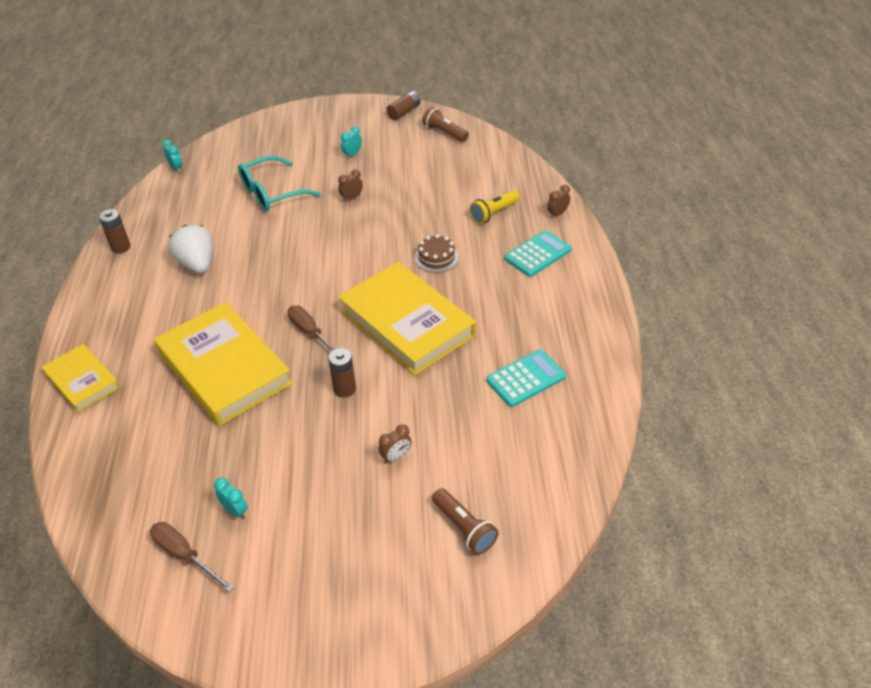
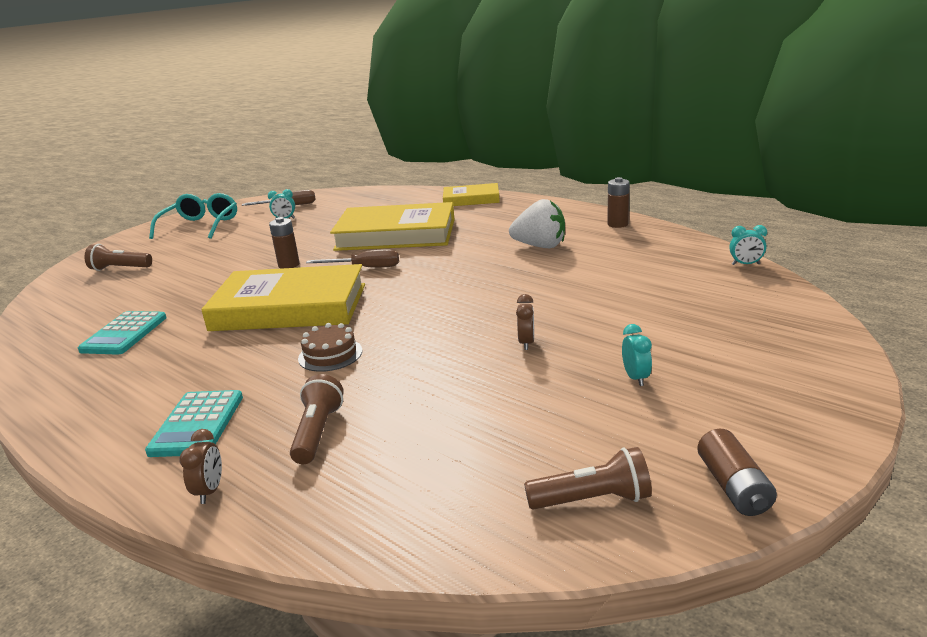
camera: 135 degrees right, 20 degrees down
(271, 193) = (613, 300): turquoise glasses -> turquoise glasses (201, 226)
(396, 457) = (204, 265): brown clock -> none
(493, 213) = (318, 432): yellow flashlight -> brown flashlight

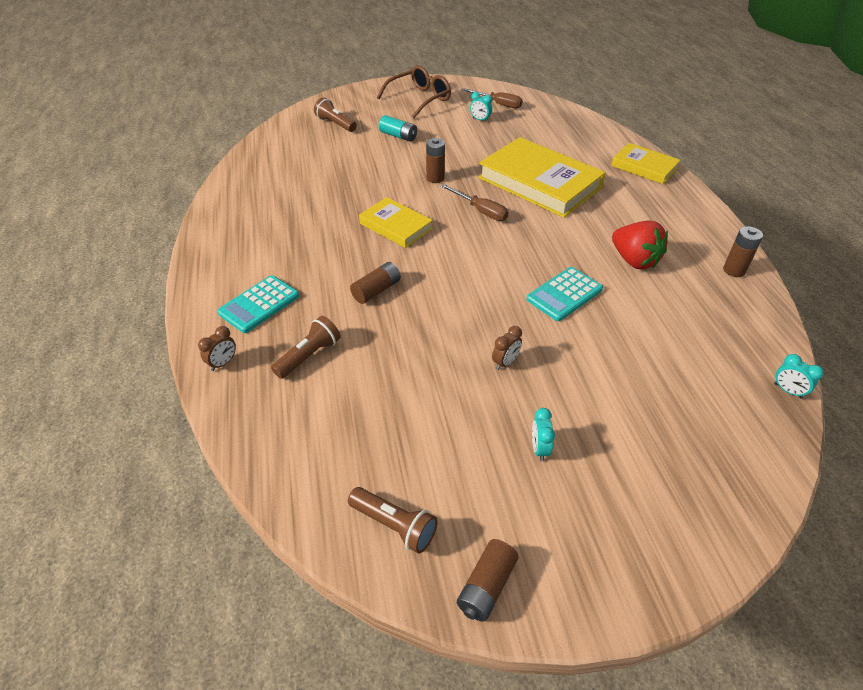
camera: 35 degrees right, 20 degrees up
(124, 334) = (288, 195): turquoise calculator -> turquoise calculator (564, 294)
(201, 226) = (420, 99): turquoise glasses -> brown glasses
(209, 253) = (398, 136): none -> turquoise battery
(290, 307) = (396, 226): yellow book -> yellow book, size x0.55
(330, 354) = (376, 290): brown cake -> brown battery
(540, 246) = (634, 260): white strawberry -> red strawberry
(635, 378) = (539, 448): turquoise clock -> turquoise clock turned 150 degrees clockwise

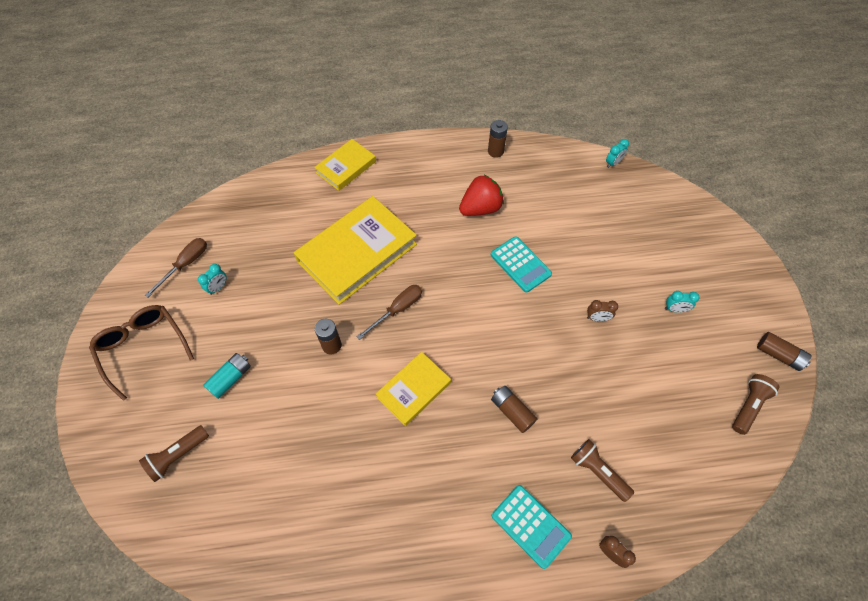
camera: 85 degrees left, 15 degrees up
(505, 362) = (597, 318): brown clock -> brown clock turned 135 degrees clockwise

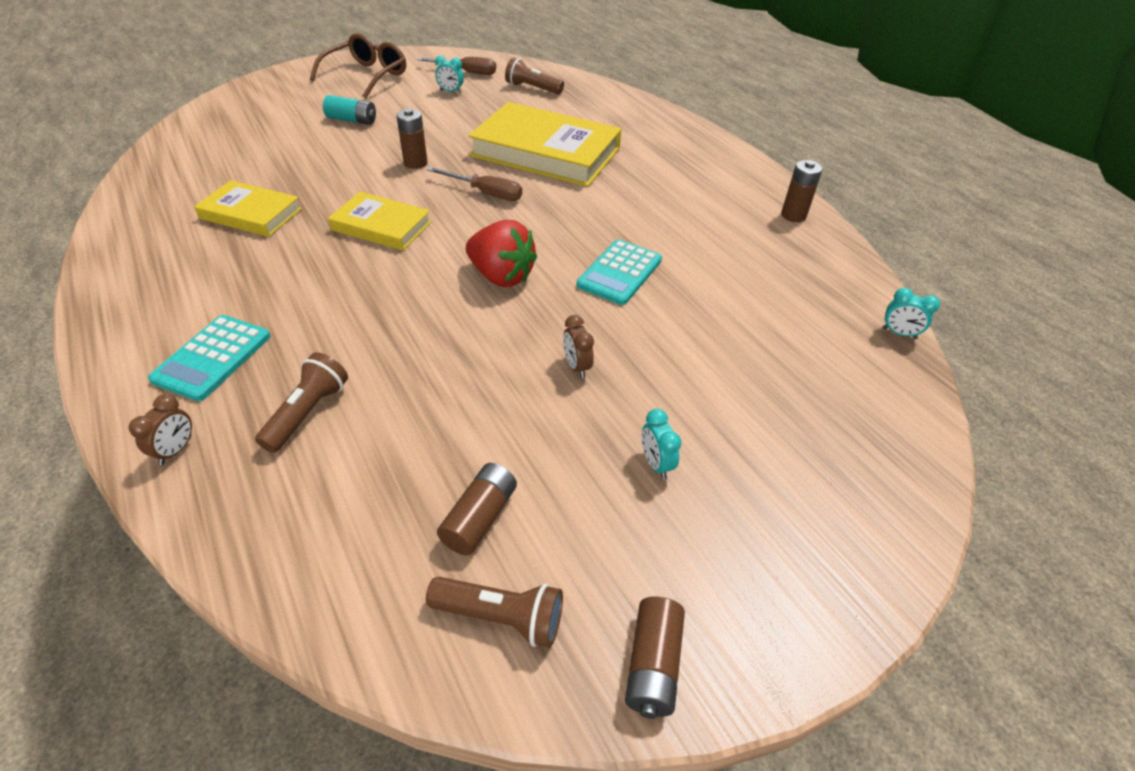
camera: 65 degrees right, 15 degrees down
(177, 455) = (262, 115): brown flashlight -> brown flashlight (532, 88)
(346, 167) = (657, 121): yellow book -> yellow book (251, 214)
(480, 208) = (684, 222): red strawberry -> red strawberry (501, 276)
(512, 411) = (379, 309): brown battery -> brown battery (480, 517)

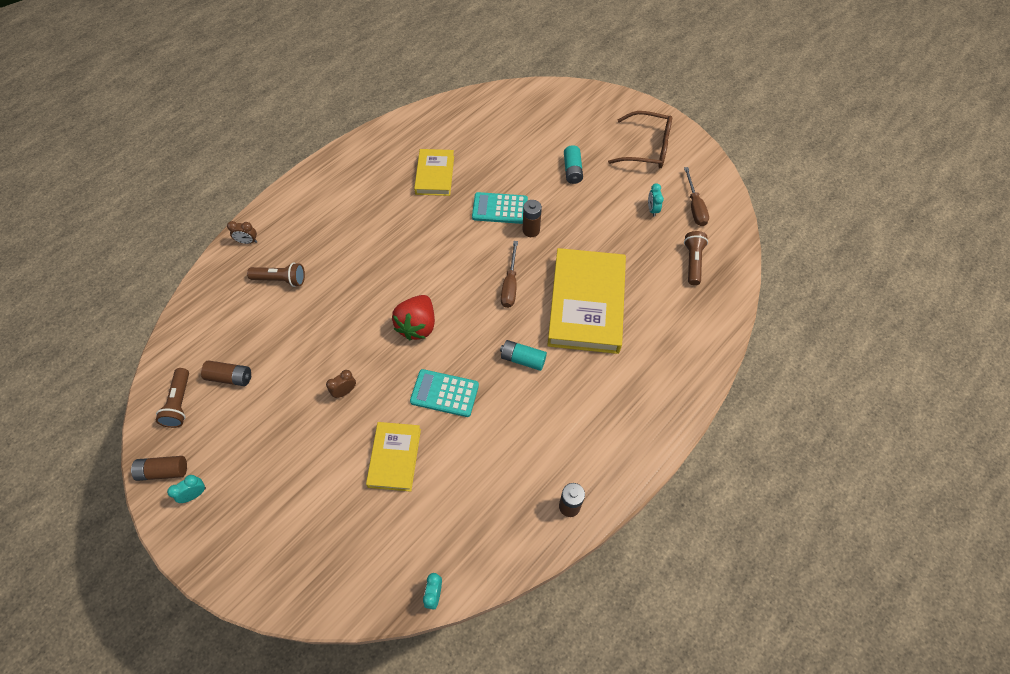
camera: 75 degrees right, 15 degrees up
(212, 358) = (308, 223): turquoise calculator -> turquoise calculator (500, 208)
(381, 226) = (447, 243): yellow book -> yellow book (394, 457)
(597, 206) = (523, 359): none -> turquoise battery
(656, 463) = (278, 450): turquoise clock -> turquoise clock (194, 494)

